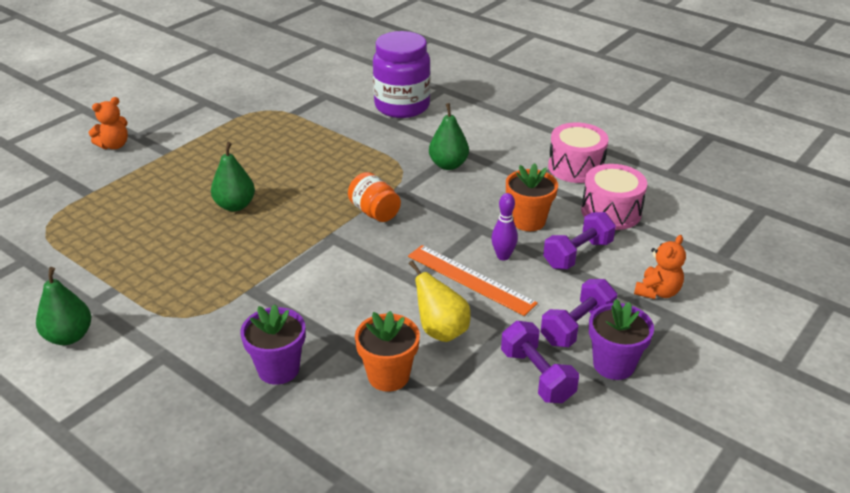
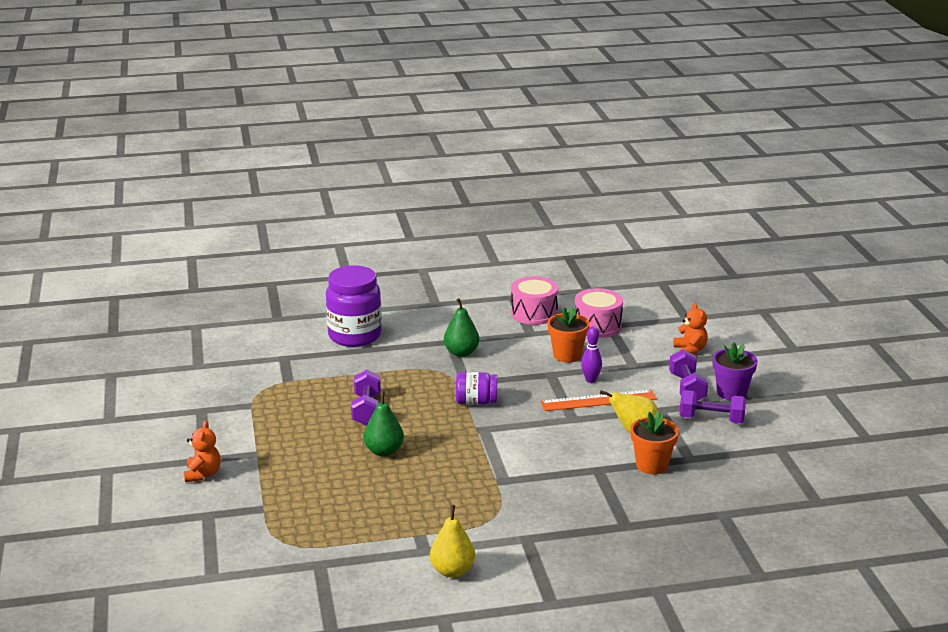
camera: 50 degrees left, 10 degrees down
(69, 336) = (452, 571): green pear -> yellow pear
(278, 369) = (597, 500): purple flower pot -> none
(374, 212) = (476, 402): orange jar -> purple jar
(577, 254) = (623, 356): purple dumbbell -> purple dumbbell (366, 410)

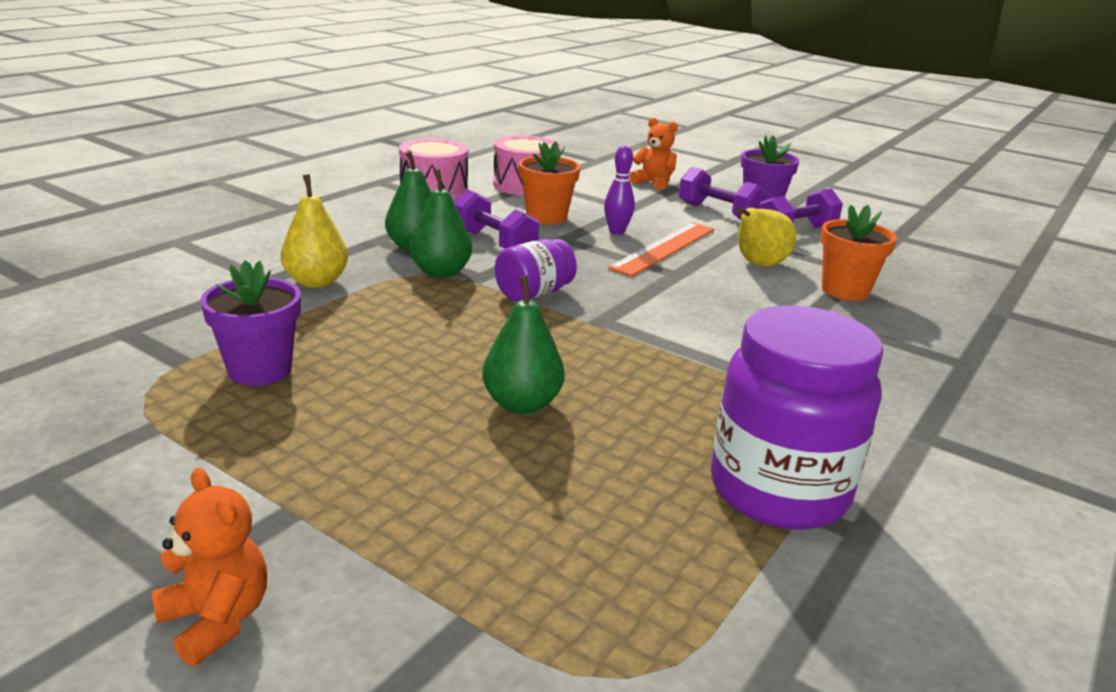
camera: 45 degrees left, 0 degrees up
(310, 395) = (260, 370): none -> purple flower pot
(354, 336) = (218, 270): purple jar -> purple jar (778, 490)
(366, 410) = (394, 356): purple dumbbell -> purple dumbbell (494, 243)
(451, 373) = (441, 272): none -> green pear
(452, 571) = (957, 543): yellow pear -> yellow pear (316, 282)

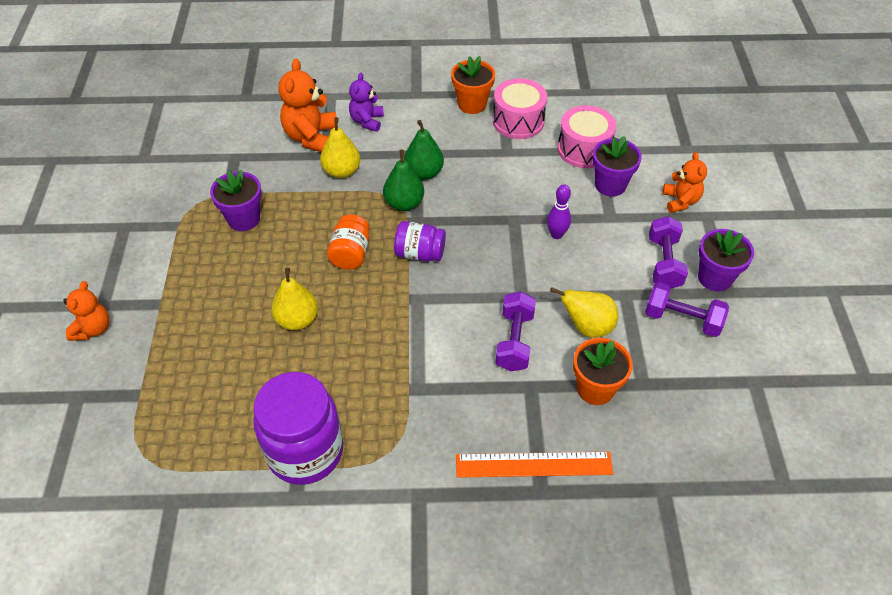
camera: 55 degrees right, 25 degrees up
(217, 275) = (311, 137): none -> orange teddy bear
(268, 241) = (367, 121): none -> purple teddy bear
(464, 328) = (350, 254): none -> orange jar
(494, 243) = (469, 197): purple dumbbell -> purple dumbbell (514, 341)
(522, 404) = (297, 320): green pear -> yellow pear
(546, 217) = (539, 192): orange flower pot -> orange flower pot (472, 104)
(589, 194) = (610, 185): none -> purple flower pot
(664, 248) = (557, 270): orange ruler -> orange ruler (533, 465)

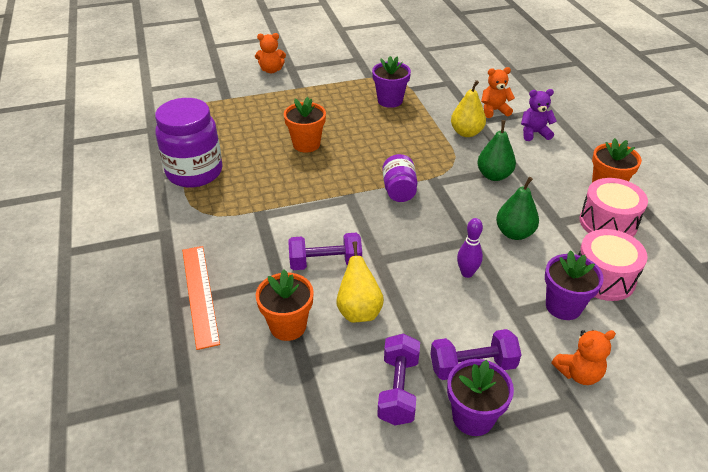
camera: 75 degrees right, 10 degrees down
(297, 320) = (306, 144): yellow pear -> orange flower pot
(311, 137) = (494, 110): orange teddy bear -> orange teddy bear, size x0.64
(350, 254) = (381, 155): orange jar -> none
(404, 203) = (450, 171): green pear -> green pear (514, 233)

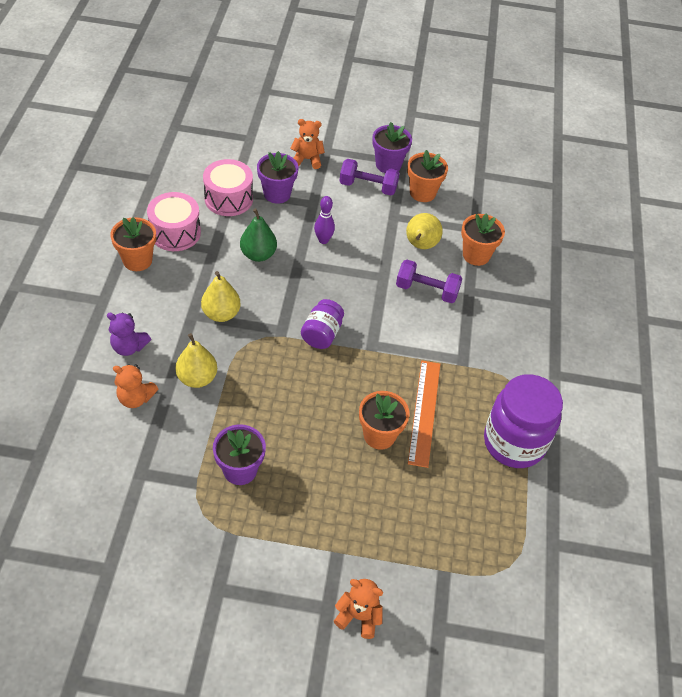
camera: 160 degrees left, 10 degrees up
(199, 294) = (535, 303): orange ruler -> orange ruler (424, 412)
(398, 390) = (422, 193): purple dumbbell -> orange flower pot
(494, 175) = (221, 314): green pear -> yellow pear

